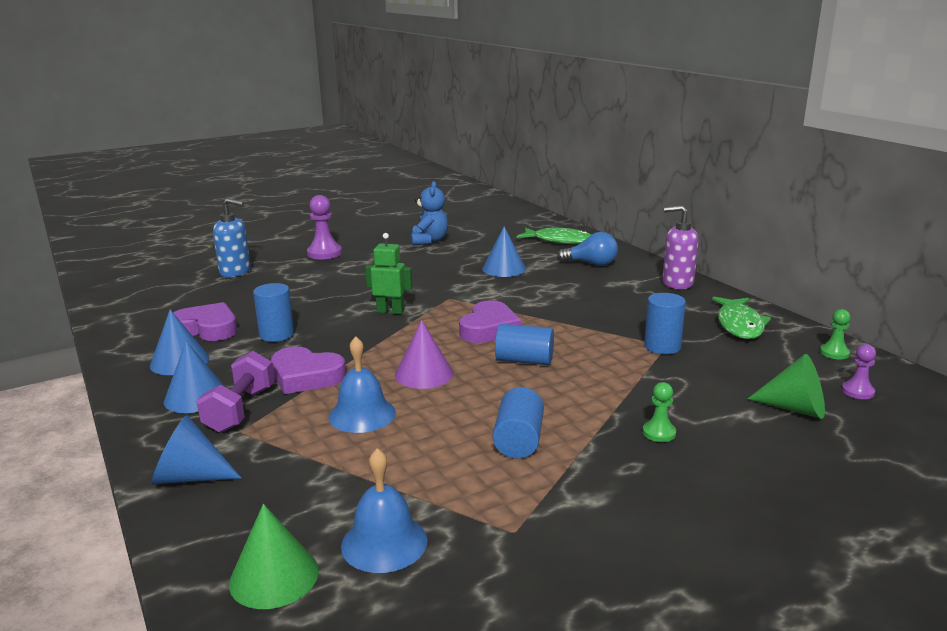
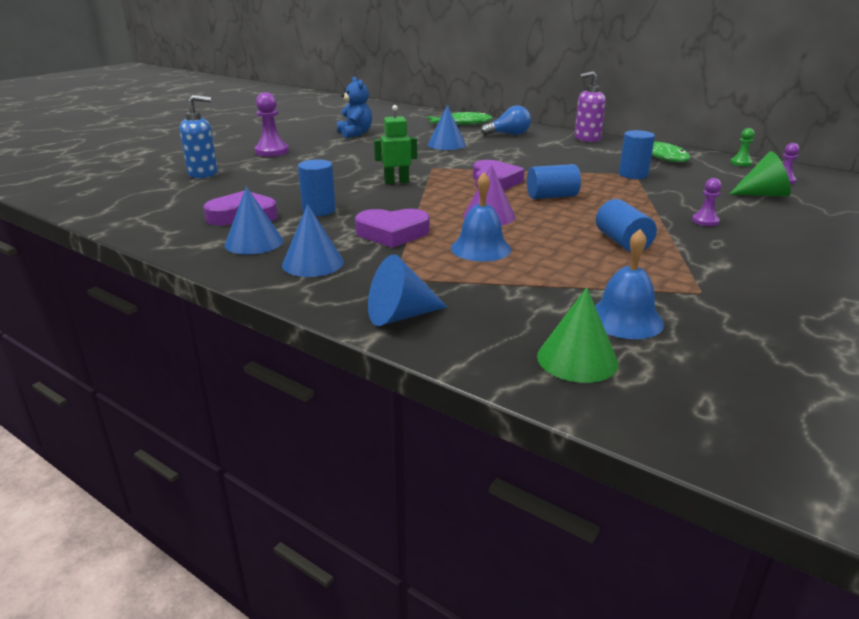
camera: 25 degrees left, 5 degrees up
(240, 409) = (370, 264): purple dumbbell -> none
(659, 433) = (705, 221): green pawn -> purple pawn

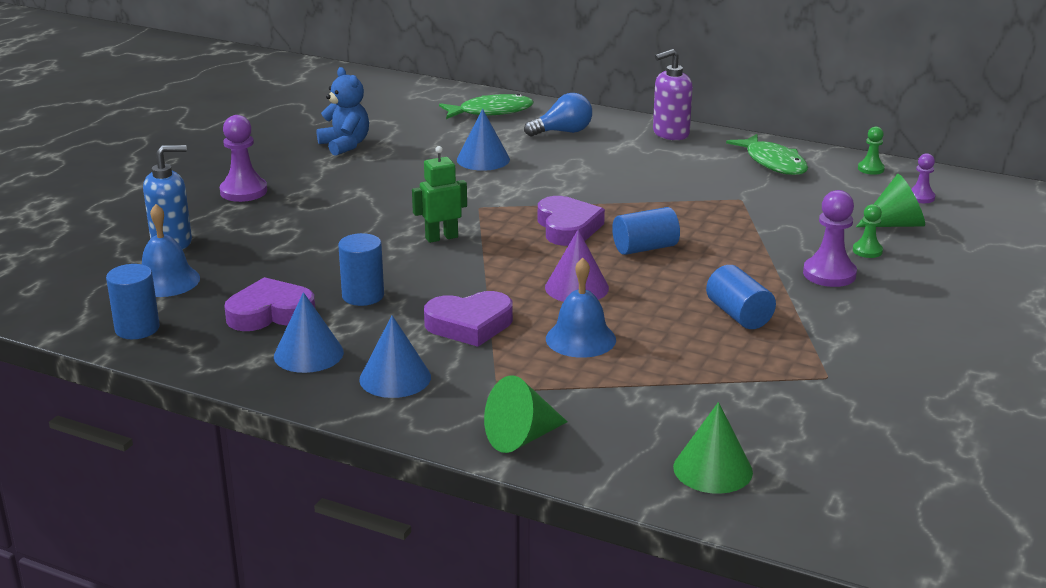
camera: 10 degrees left, 0 degrees up
(399, 316) = (521, 438): blue cone -> green cone
(625, 319) = (753, 418): blue bell -> blue bell (166, 281)
(633, 175) = (739, 201): blue cylinder -> blue cylinder (137, 329)
(705, 221) = (829, 274): purple pawn -> purple pawn, size x1.73
(739, 209) = (867, 251): none -> green pawn

